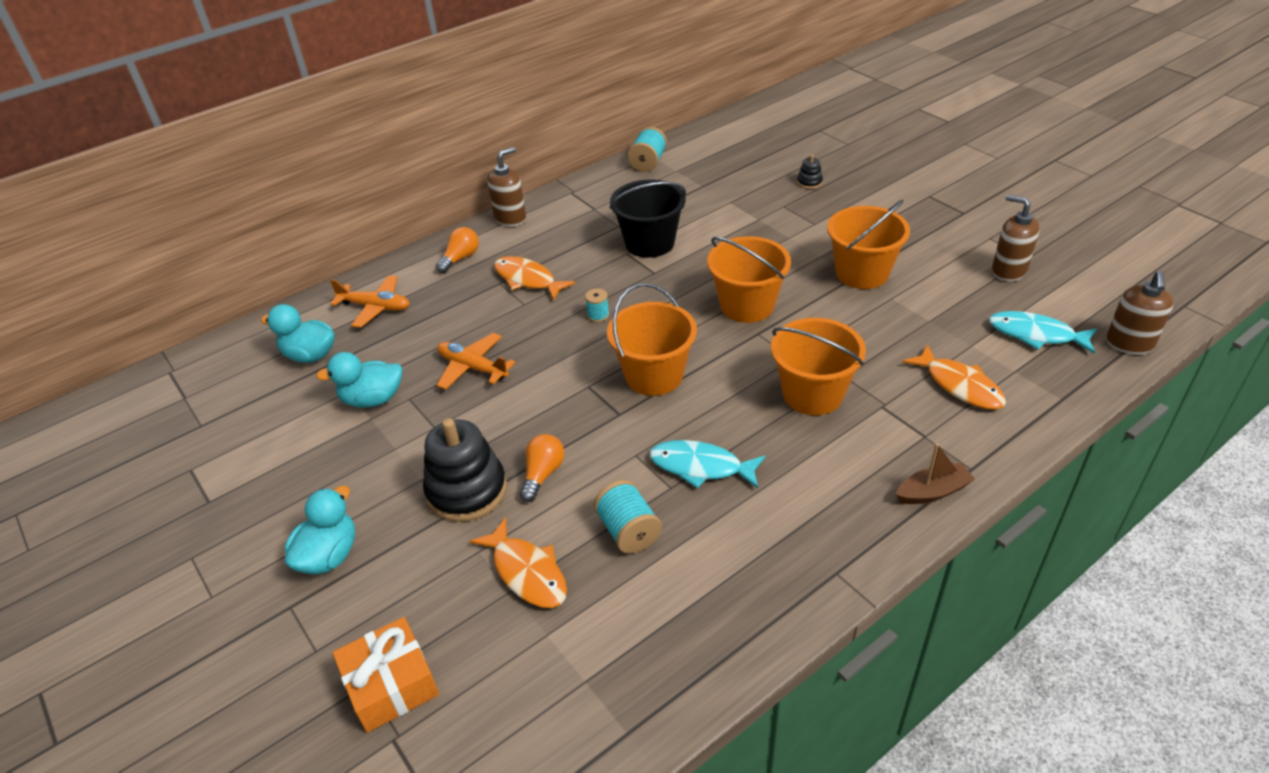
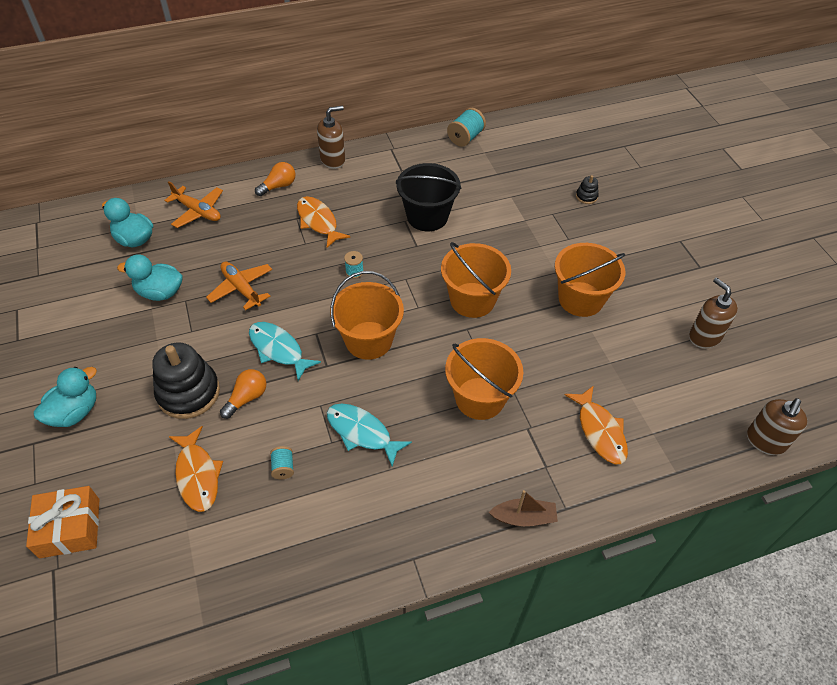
camera: 15 degrees right, 10 degrees up
(628, 531) = (283, 467): turquoise spool -> turquoise spool, size x0.59
(1036, 335) = (691, 405): turquoise fish -> turquoise fish (278, 349)

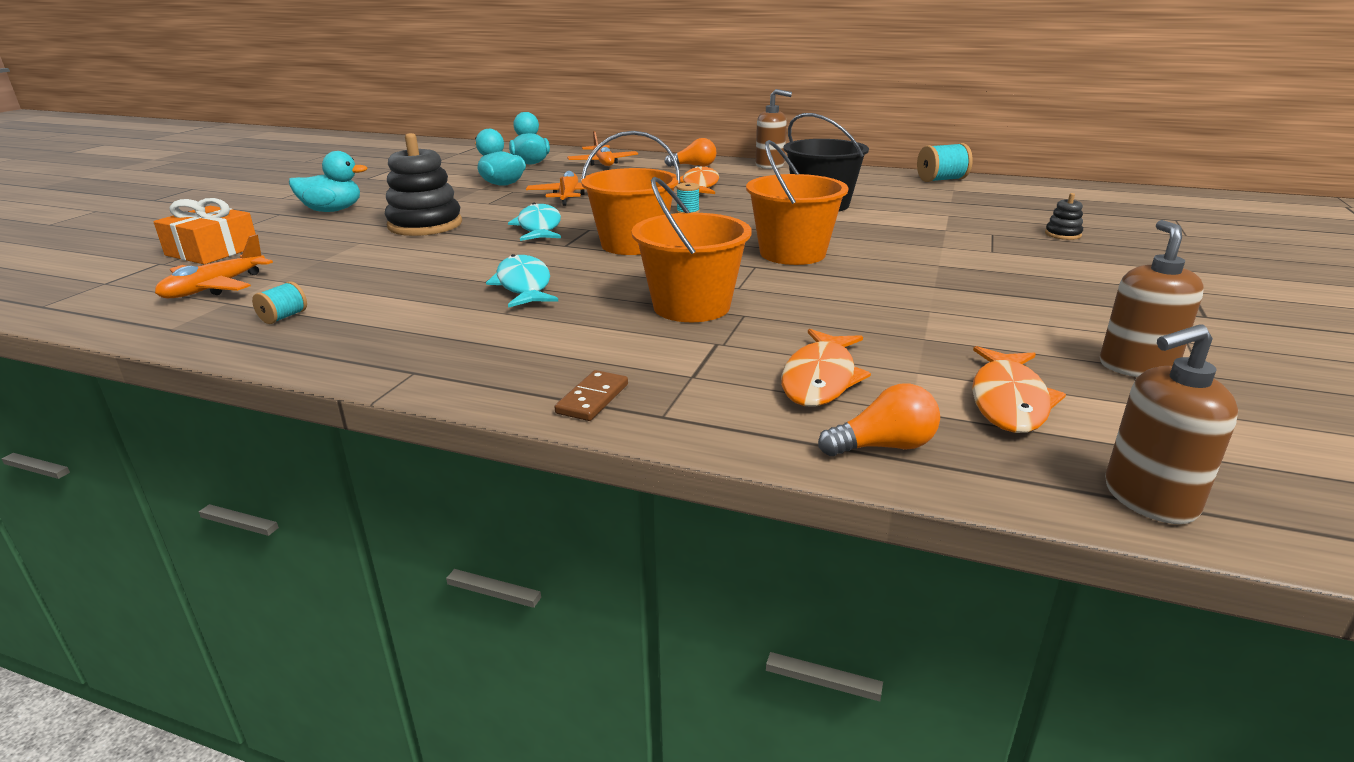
camera: 40 degrees right, 25 degrees down
(157, 568) = (214, 288): none -> orange plane
(197, 475) = (344, 259): orange fish -> orange fish (1008, 401)
(247, 398) = (463, 239): orange light bulb -> orange light bulb (883, 446)
(283, 467) = (415, 278): turquoise spool -> turquoise spool (284, 317)
(524, 517) = (592, 399): brown boat -> brown domino
(580, 299) = (947, 287): orange bucket -> none

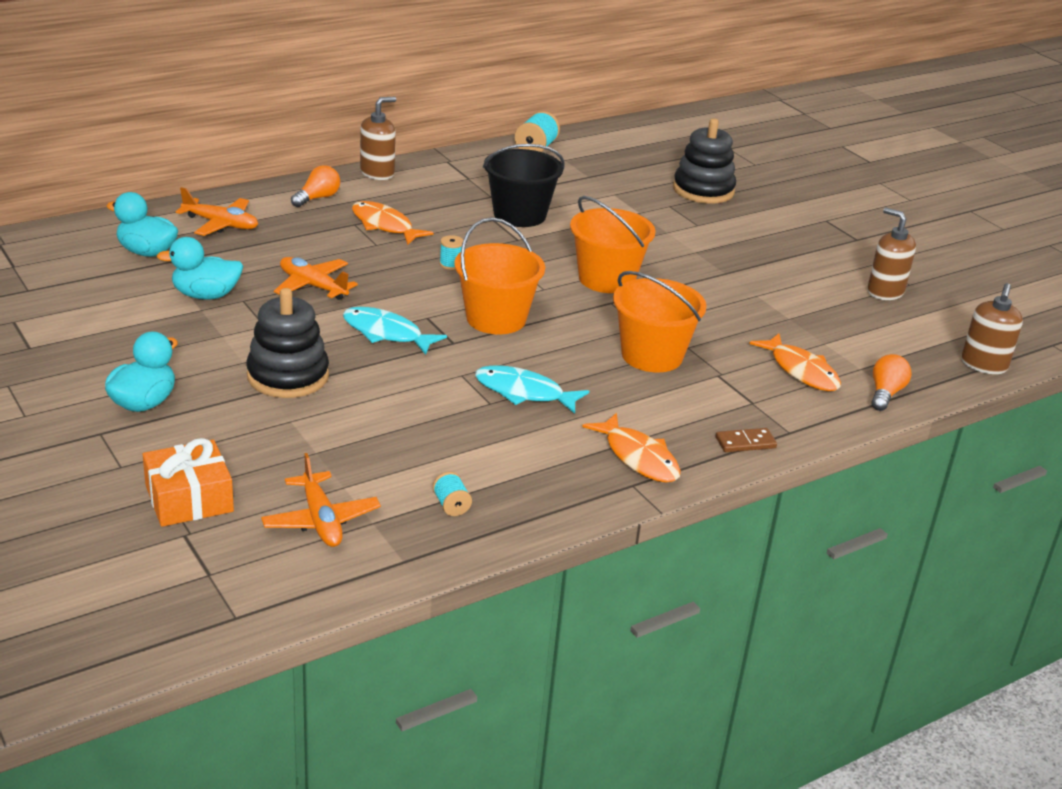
camera: 55 degrees left, 5 degrees up
(592, 399) = (745, 443): brown domino -> brown domino turned 75 degrees counterclockwise
(1008, 401) = (880, 341): orange fish -> orange fish (638, 457)
(1063, 234) = (703, 190): black stacking toy -> black stacking toy, size x2.28

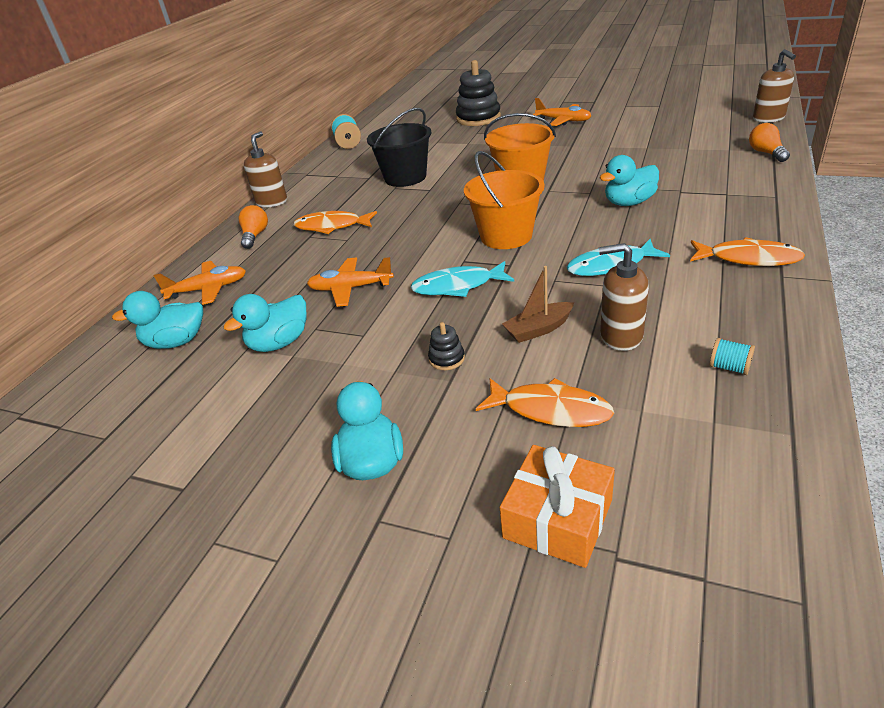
camera: 30 degrees left, 5 degrees up
(288, 376) = (446, 359): black stacking toy -> black stacking toy, size x0.44
(321, 520) = (681, 450): orange plane -> orange plane (563, 121)
(381, 399) = (538, 329): none -> brown boat
(451, 264) = (417, 223): turquoise spool -> none
(652, 355) = (629, 203): orange bucket -> turquoise duck
(745, 443) = (772, 215): brown domino -> none
(801, 371) = (709, 166): orange fish -> orange fish (550, 410)
(885, 292) = (658, 114): brown soap dispenser -> brown soap dispenser (620, 336)

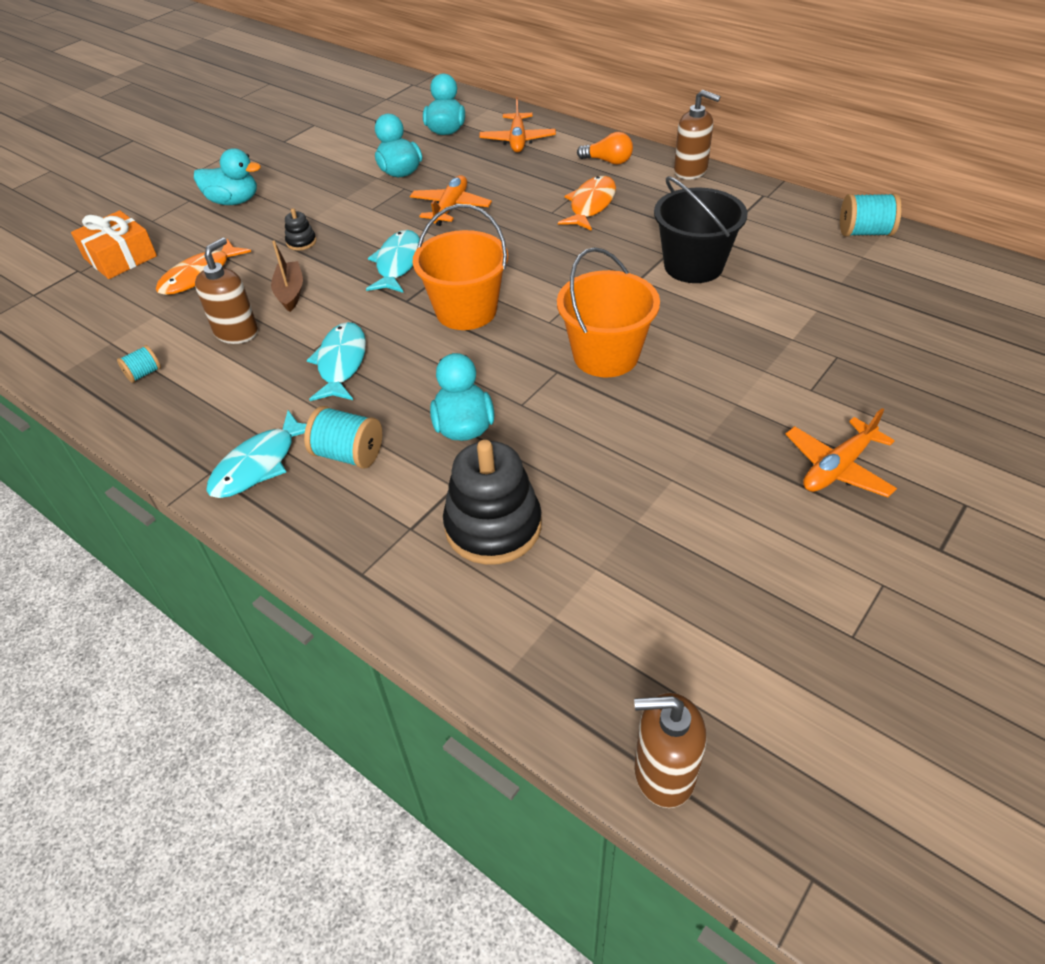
camera: 105 degrees right, 10 degrees up
(478, 118) = (914, 372): black stacking toy -> black stacking toy (493, 526)
(697, 230) = (348, 454): none -> turquoise spool
(748, 259) = (259, 464): orange fish -> turquoise fish
(766, 153) = (503, 655): orange light bulb -> none

